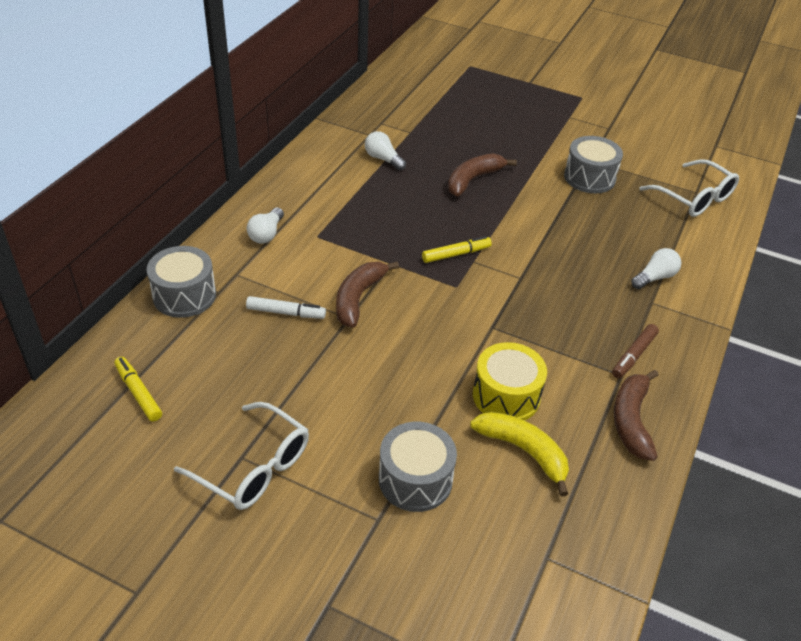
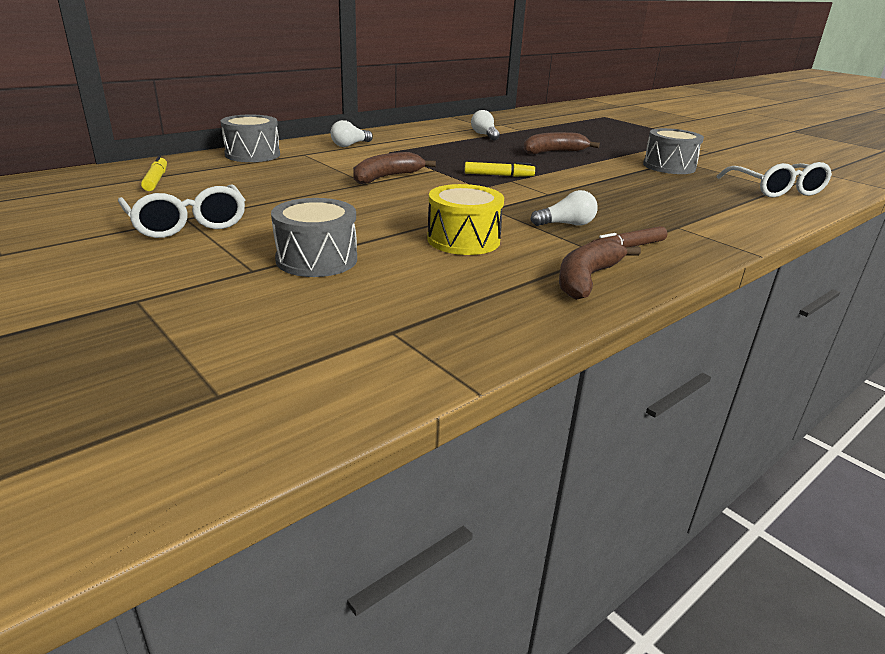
camera: 25 degrees right, 15 degrees down
(285, 312) = (318, 172): white marker -> none
(523, 451) = (445, 269): yellow banana -> none
(655, 277) = (693, 216): white light bulb -> white light bulb (566, 224)

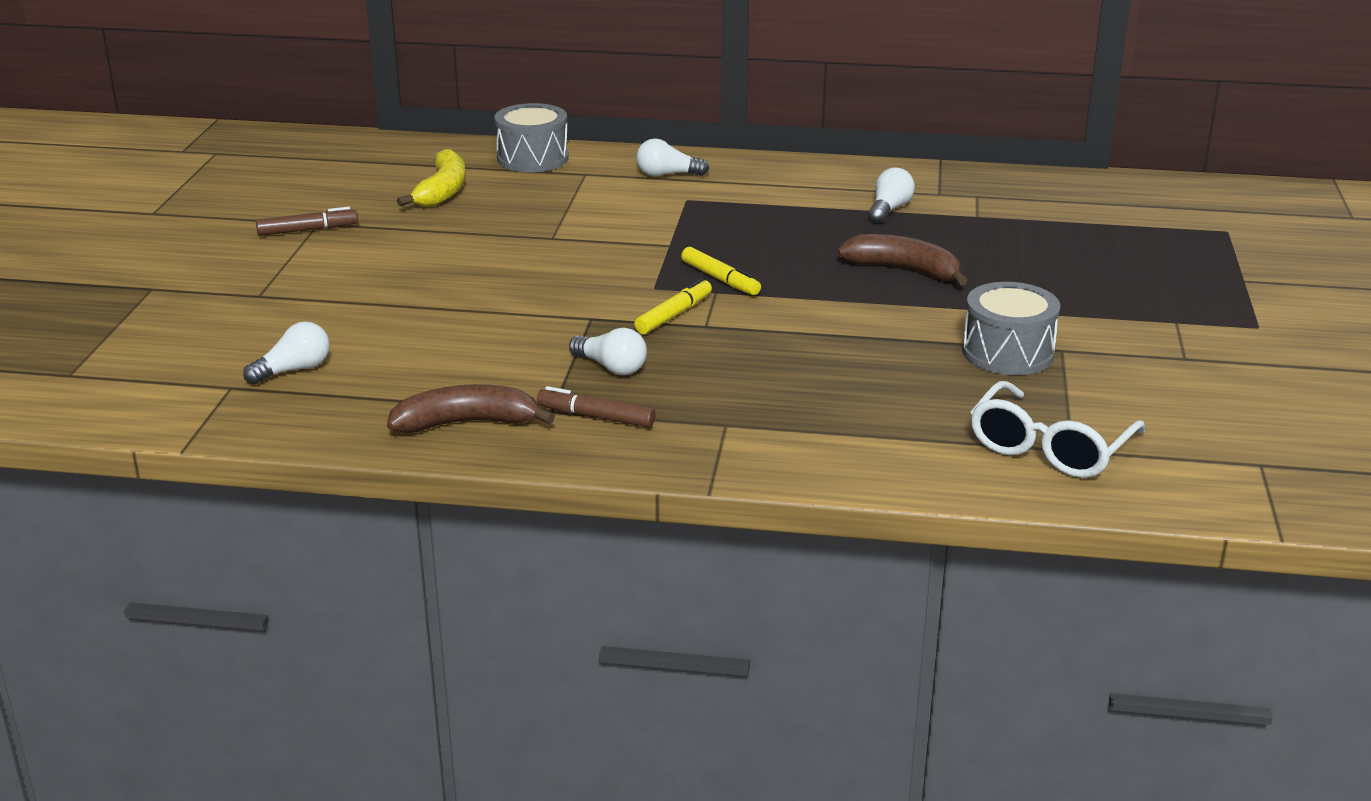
camera: 50 degrees right, 0 degrees up
(156, 180) = (381, 168): yellow marker -> yellow marker (673, 315)
(187, 224) = (307, 230): white glasses -> brown marker
(235, 180) = (442, 191): none -> yellow banana
(316, 259) = (318, 305): grey drum -> none
(386, 177) = (589, 237): brown banana -> none
(407, 300) = (294, 370): none -> white light bulb
(463, 240) = (470, 339): yellow drum -> none

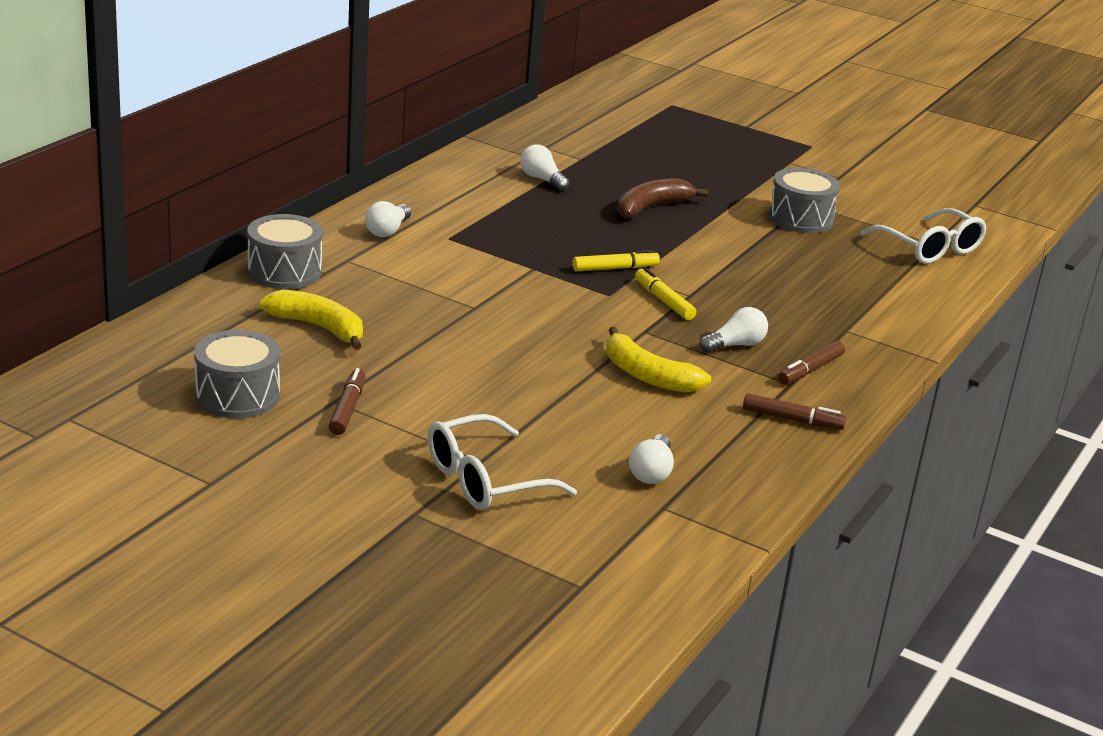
camera: 70 degrees left, 0 degrees up
(227, 303) = (485, 480): none -> white glasses
(294, 370) = (651, 472): white light bulb -> white light bulb turned 150 degrees counterclockwise
(295, 191) = (237, 396): none -> grey drum
(467, 423) = (792, 419): brown banana -> brown marker
(493, 335) = (647, 375): none -> yellow banana

